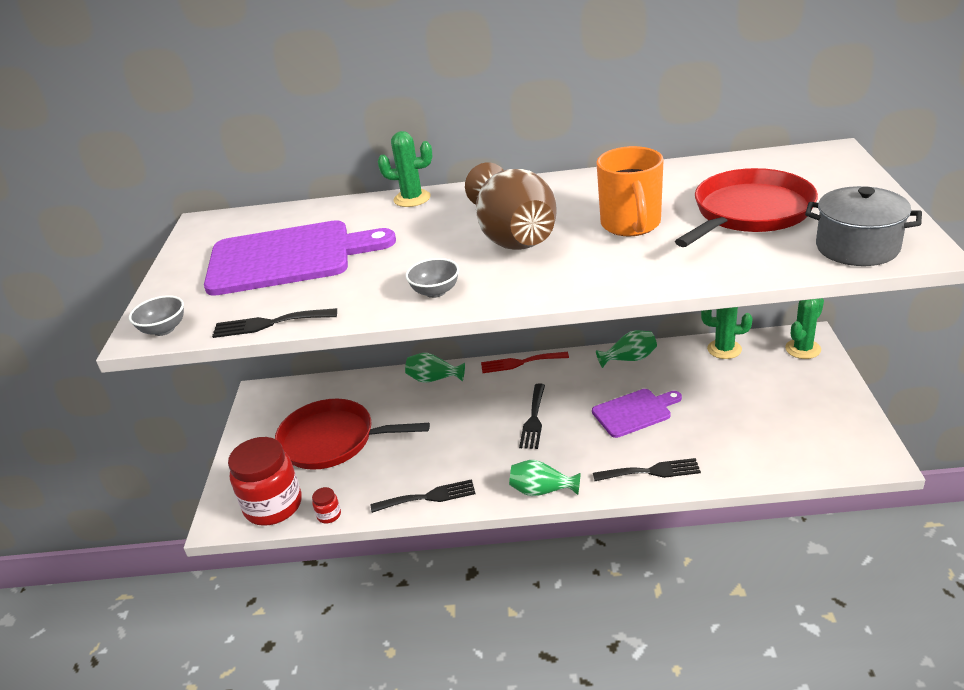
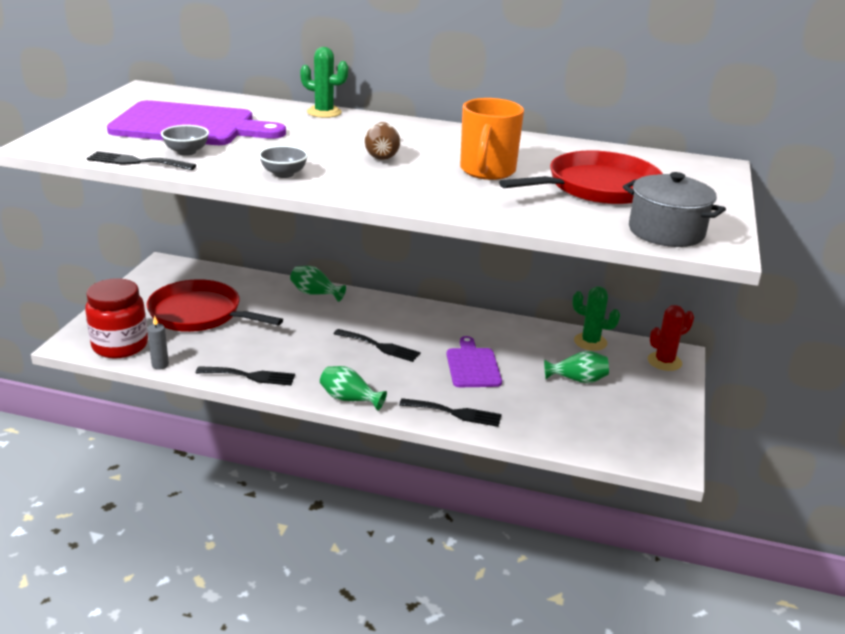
camera: 10 degrees right, 5 degrees down
(164, 329) = (55, 146): grey bowl -> grey bowl (186, 152)
(329, 515) = (160, 365): red jar -> grey candle
(513, 236) = (382, 155): brown vase -> brown vase, size x0.50
(520, 363) = (398, 302): red fork -> none
(533, 419) = (380, 346): black fork -> black fork turned 90 degrees counterclockwise
(629, 359) = (497, 325): green vase -> green vase (577, 379)
(634, 412) = (472, 366): purple cutting board -> purple cutting board turned 90 degrees counterclockwise
(803, 349) = (664, 361): green cactus -> red cactus

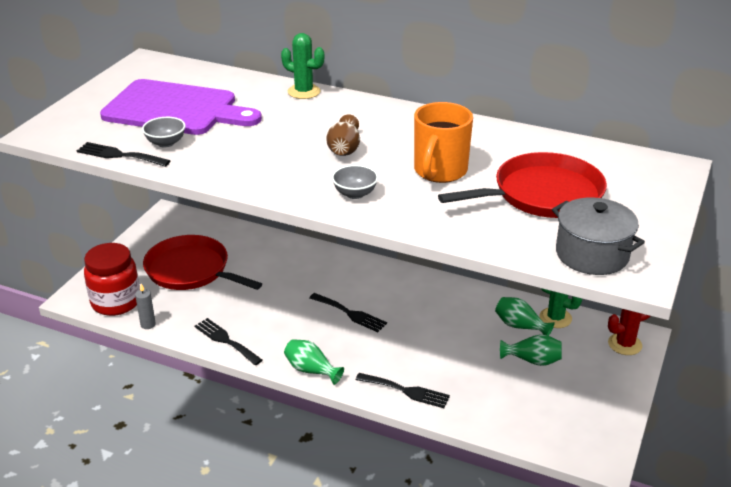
camera: 10 degrees right, 5 degrees up
(250, 376) = (226, 340): black fork -> black fork turned 150 degrees counterclockwise
(284, 174) = (247, 172): grey bowl -> grey bowl (355, 194)
(315, 294) = (300, 252): green vase -> green vase (520, 326)
(472, 366) = (434, 340): purple cutting board -> none

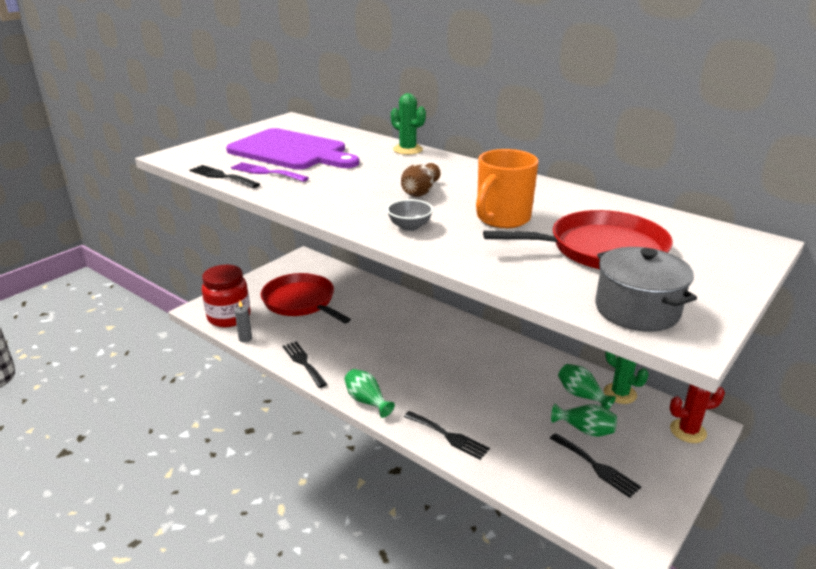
camera: 15 degrees right, 5 degrees down
(166, 143) = (266, 172): grey bowl -> purple fork
(350, 313) = (422, 358): black fork -> black fork (596, 466)

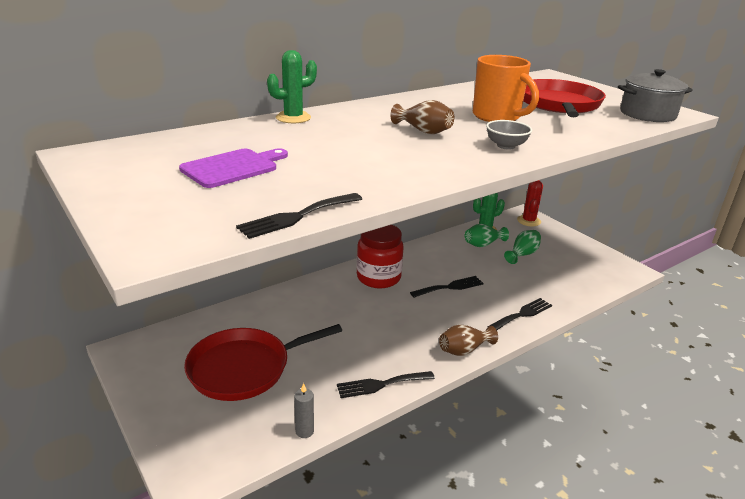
camera: 75 degrees left, 0 degrees up
(229, 317) = (237, 444): red jar -> red jar (378, 278)
(266, 172) = (305, 188): purple fork -> none
(291, 151) = (233, 167): purple cutting board -> purple cutting board, size x0.55
(367, 401) = (464, 350): green vase -> brown vase
(596, 466) = (561, 261): black fork -> black fork (450, 287)

